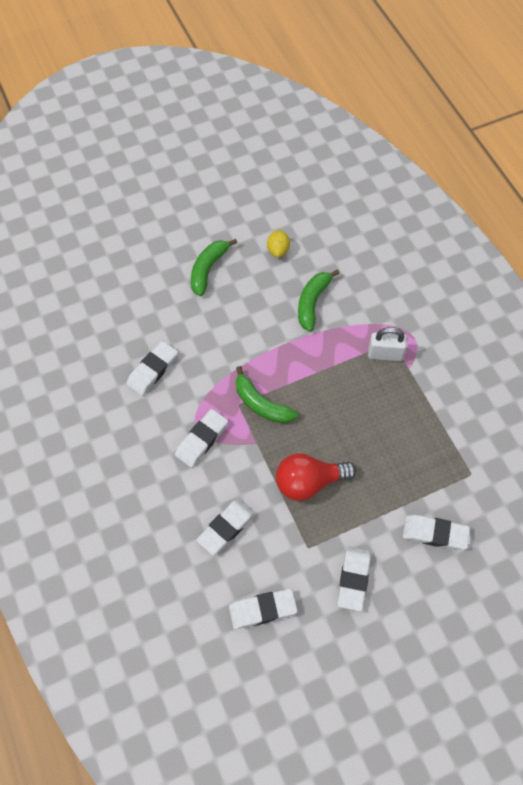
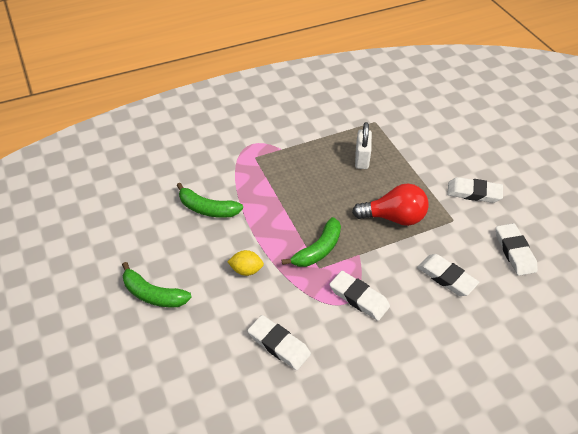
camera: 90 degrees left, 15 degrees down
(278, 250) = (140, 233): yellow lemon -> yellow lemon (246, 270)
(309, 482) = (394, 218): red light bulb -> red light bulb turned 75 degrees counterclockwise
(385, 354) = (267, 162): white padlock -> white padlock (362, 159)
(435, 533) = (426, 145): white eraser -> none

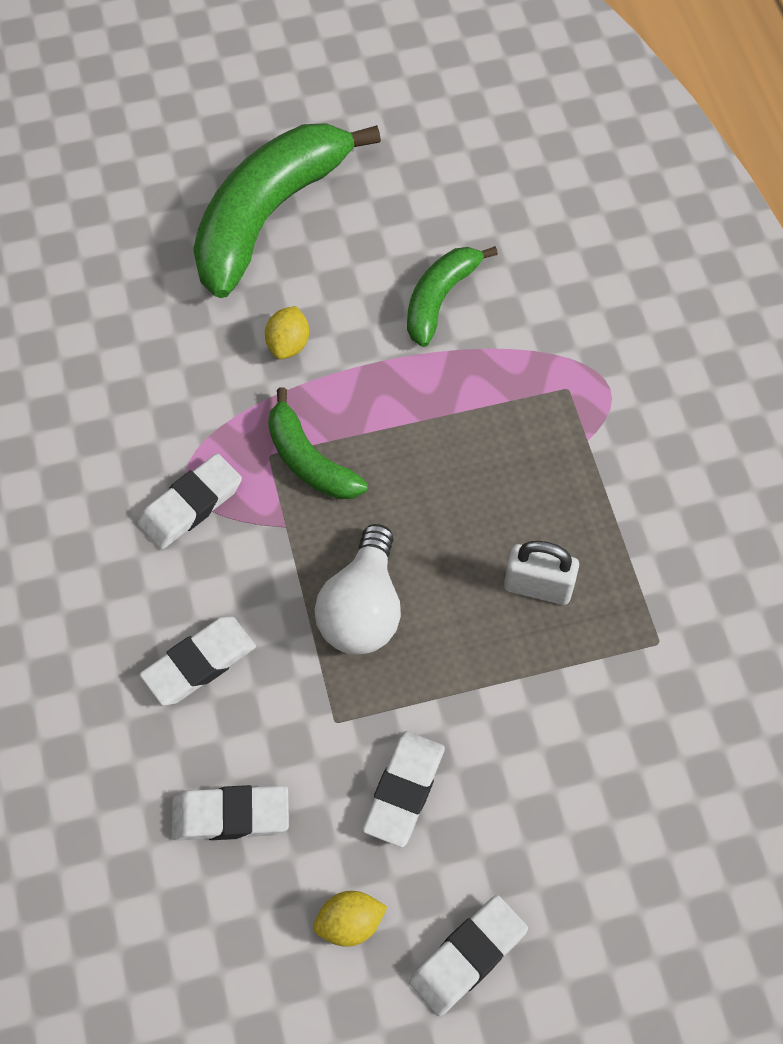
camera: 100 degrees right, 15 degrees up
(153, 294) = (268, 215): green banana -> green banana, size x1.88
(279, 345) = (132, 373): white eraser -> white eraser (467, 956)
(394, 218) = (362, 609): red light bulb -> white light bulb
(538, 203) = (350, 923): none -> yellow lemon

